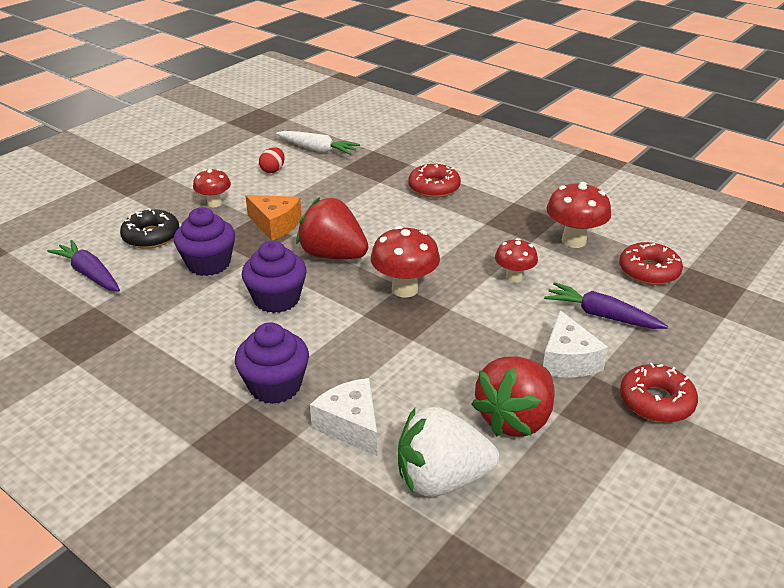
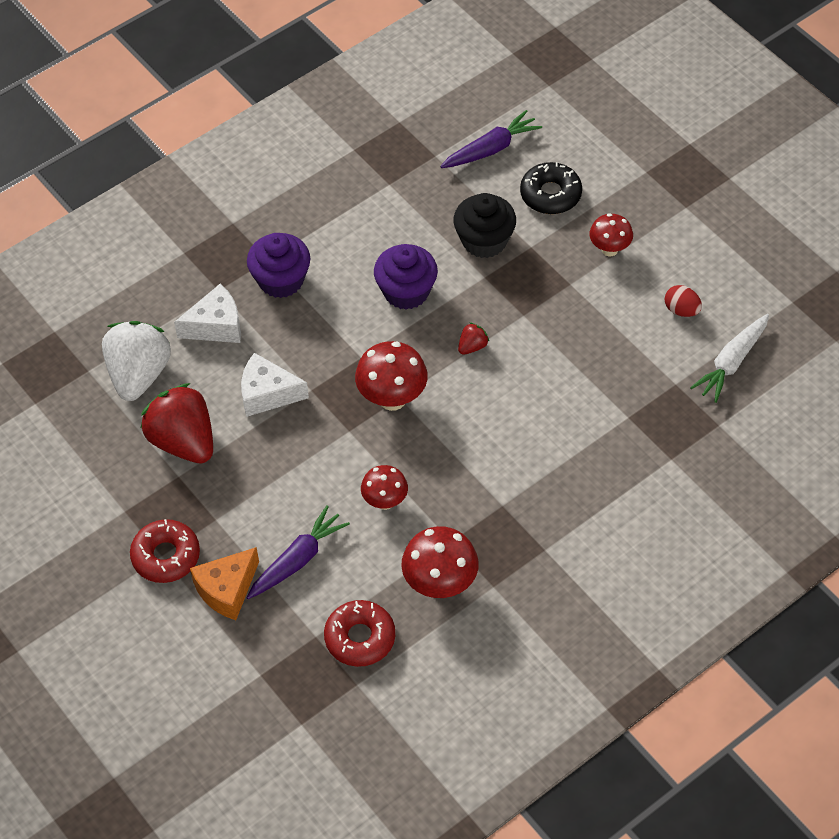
camera: 105 degrees right, 20 degrees up
(208, 264) = (484, 241): purple cupcake -> black cupcake
(275, 225) = (548, 302): orange cheese -> orange cheese (227, 590)
(333, 255) = (472, 346): red strawberry -> red strawberry, size x0.42
(434, 187) = (600, 472): red donut -> none
(567, 360) = (242, 506): white cheese -> white cheese (267, 394)

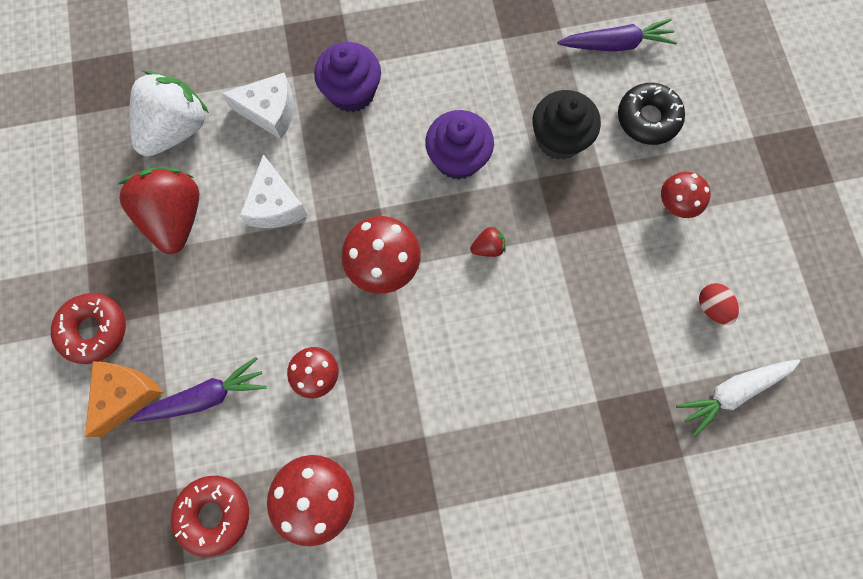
camera: 25 degrees right, 20 degrees up
(227, 590) = (126, 394): orange cheese -> orange cheese turned 135 degrees clockwise
(267, 394) = (276, 204): white cheese -> white cheese turned 135 degrees counterclockwise

